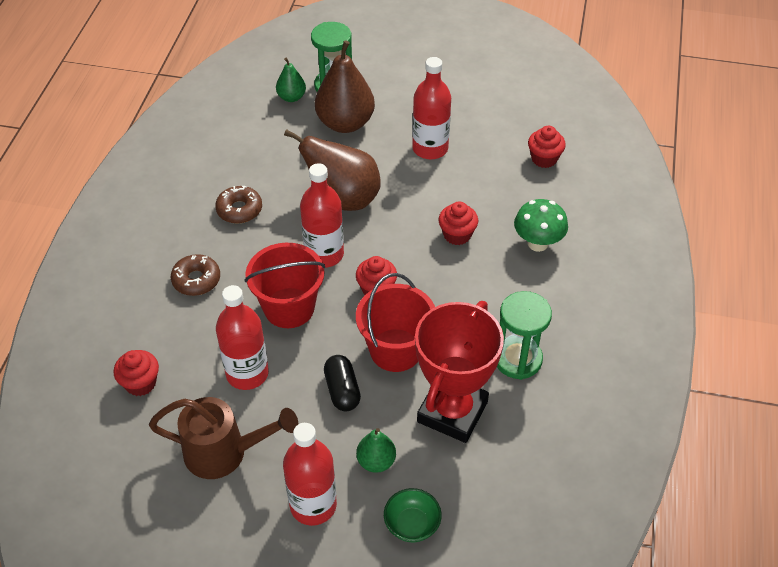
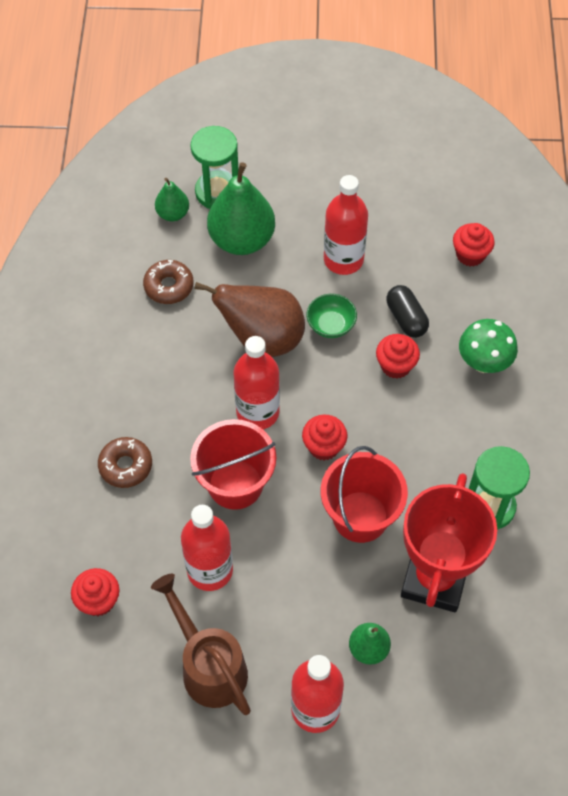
camera: 10 degrees left, 10 degrees up
(224, 453) = (209, 666): brown watering can -> brown watering can turned 120 degrees counterclockwise
(239, 210) = (150, 370): brown donut -> brown donut (169, 286)
(342, 390) = (315, 573): black capsule -> black capsule (406, 318)
(345, 123) = (242, 240): brown pear -> green pear
(412, 524) = (420, 712): green bowl -> green bowl (331, 325)

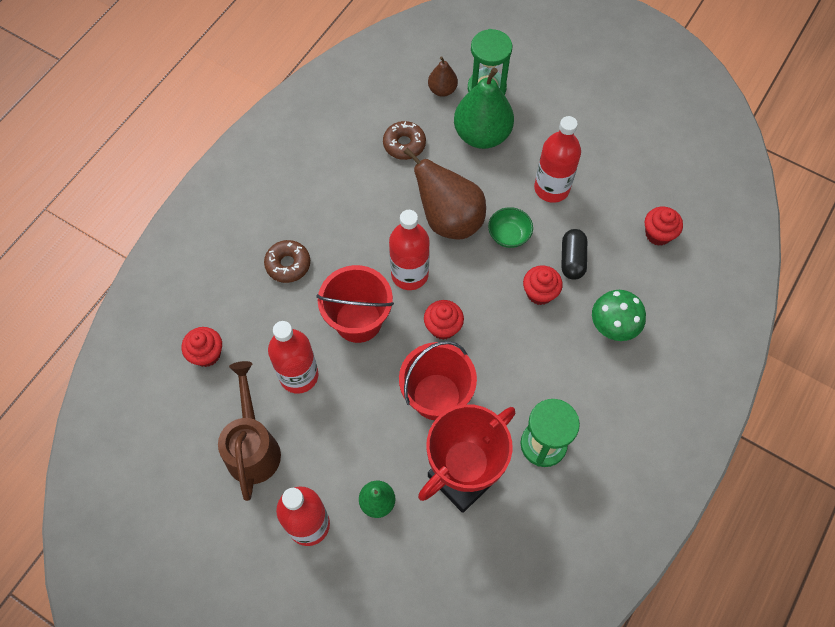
camera: 30 degrees right, 5 degrees up
(173, 214) = (442, 90): green pear -> brown pear

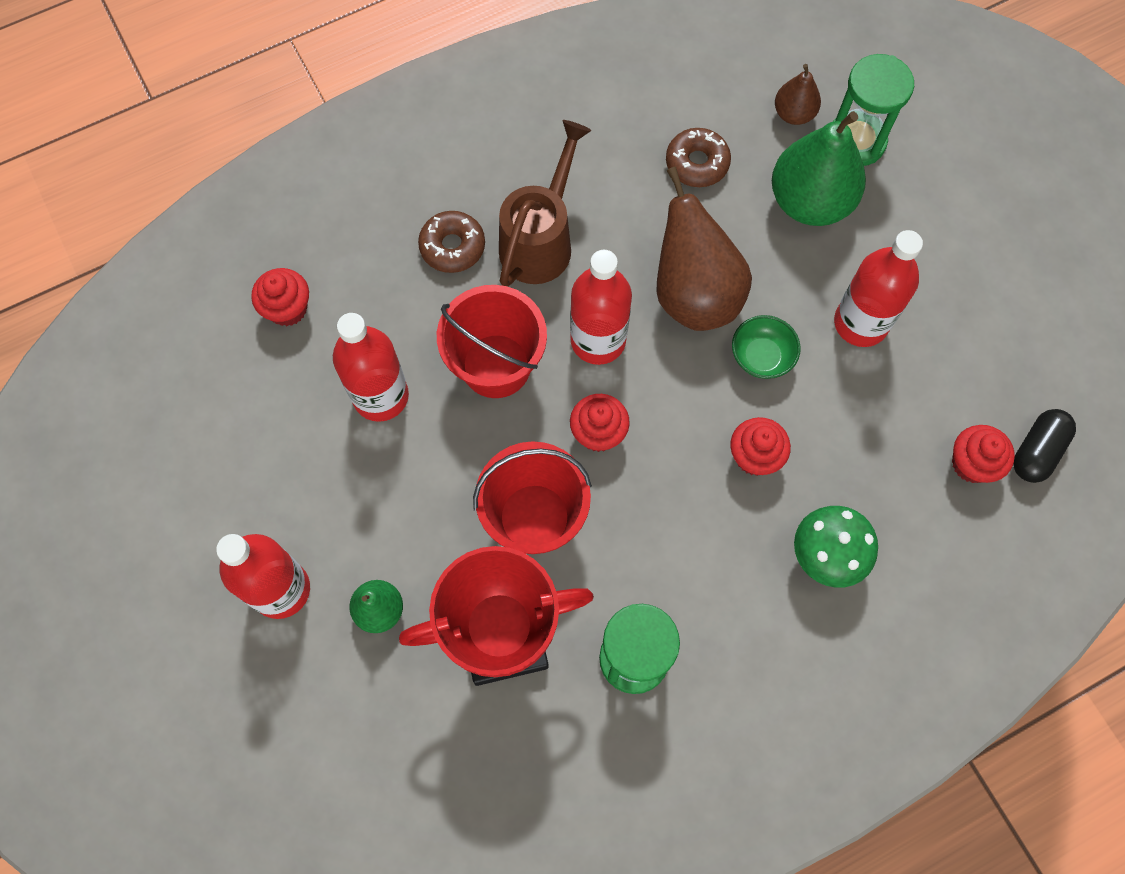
camera: 30 degrees right, 5 degrees up
(253, 447) = (273, 455): brown watering can -> brown watering can (540, 240)
(572, 259) = (827, 435): black capsule -> black capsule (1036, 451)

